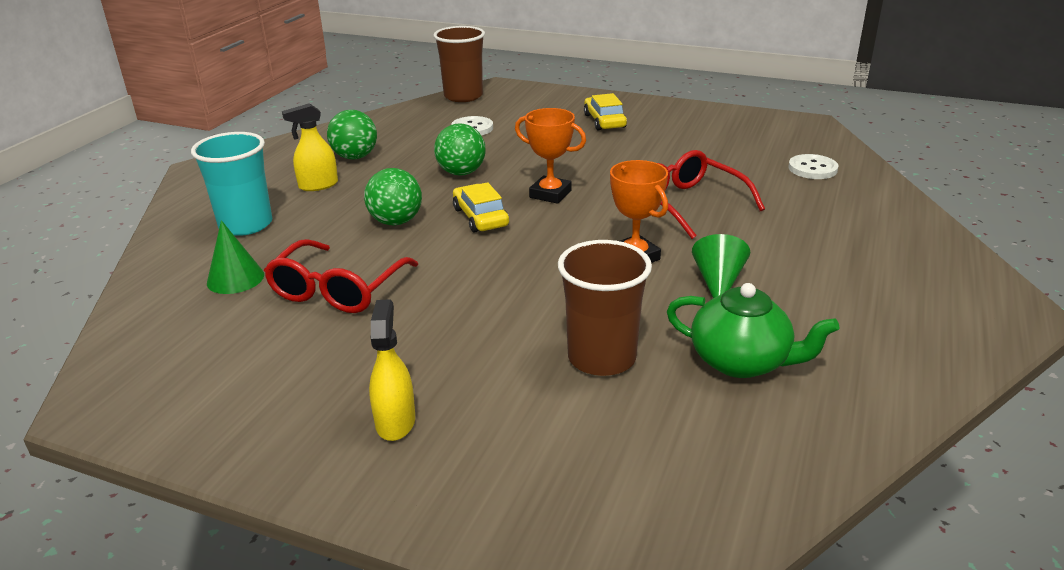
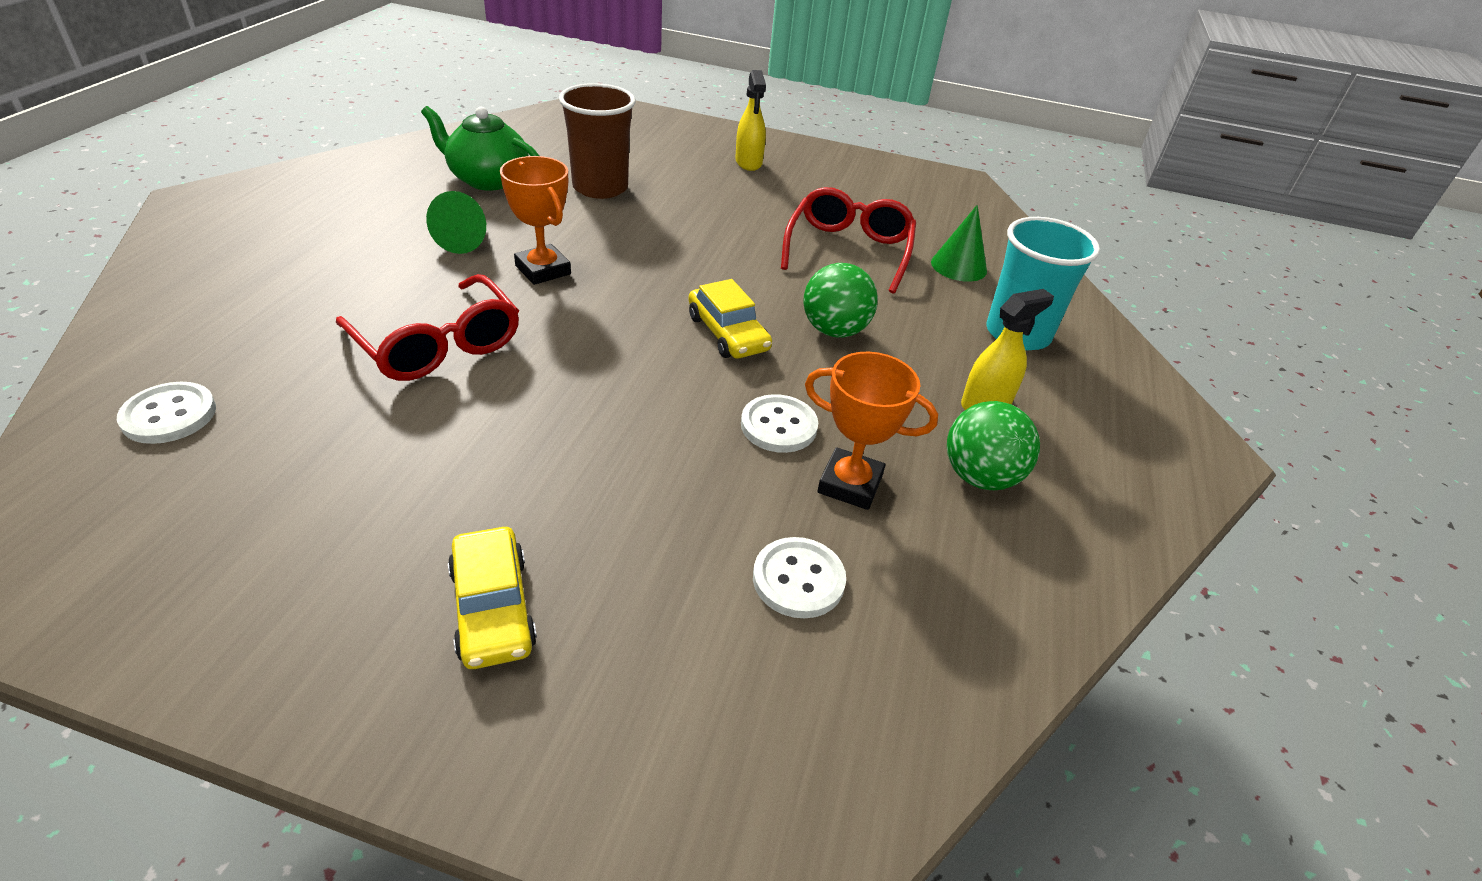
camera: 170 degrees right, 10 degrees up
(461, 173) = (778, 426): green ball -> white button
(463, 96) = (872, 778): brown cup -> none
(550, 194) = (633, 371): orange trophy -> orange trophy (850, 484)

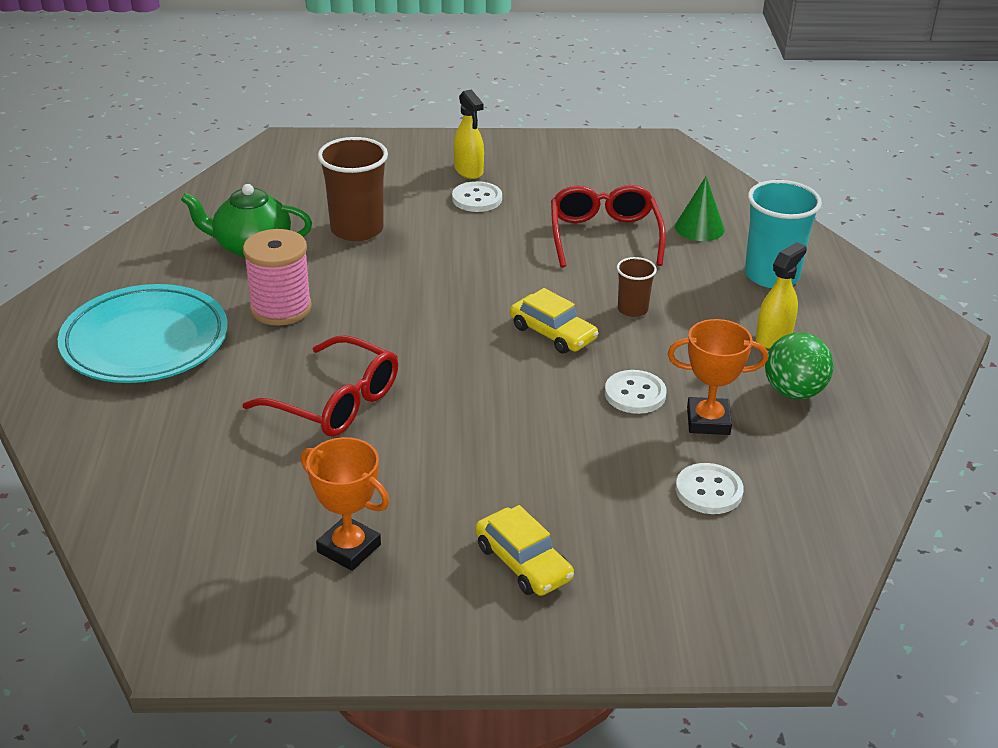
camera: 15 degrees left, 5 degrees down
(169, 415) = (179, 508): white button -> white button (477, 199)
(309, 238) = (145, 342): none -> turquoise plate
(466, 239) = (281, 308): green cone -> pink spool
(543, 270) = (368, 318): orange trophy -> orange trophy (349, 548)
(834, 330) = (632, 309): green ball -> brown cup

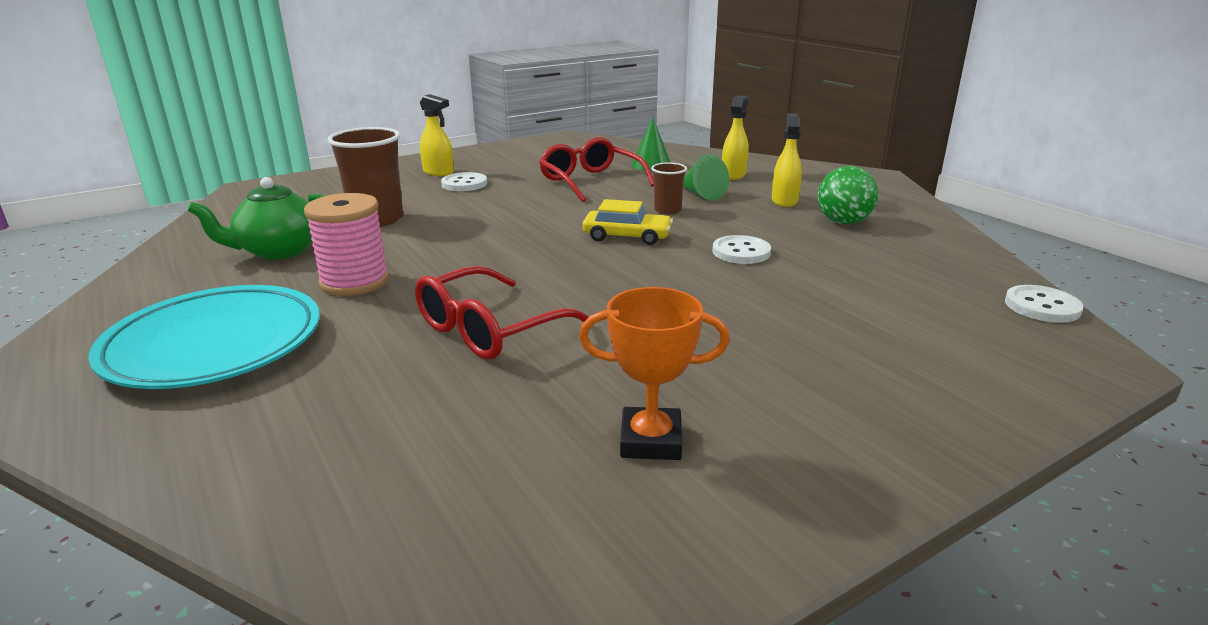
camera: 30 degrees left, 10 degrees down
(336, 402) = (490, 329): red glasses -> red glasses turned 135 degrees clockwise
(523, 562) = (828, 387): yellow car -> none
(697, 296) = (701, 194): none -> green cone
(708, 421) = (816, 252): orange trophy -> none
(709, 491) = (884, 289): white button -> white button (1042, 306)
(771, 275) = (733, 175): turquoise cup -> yellow spray bottle

